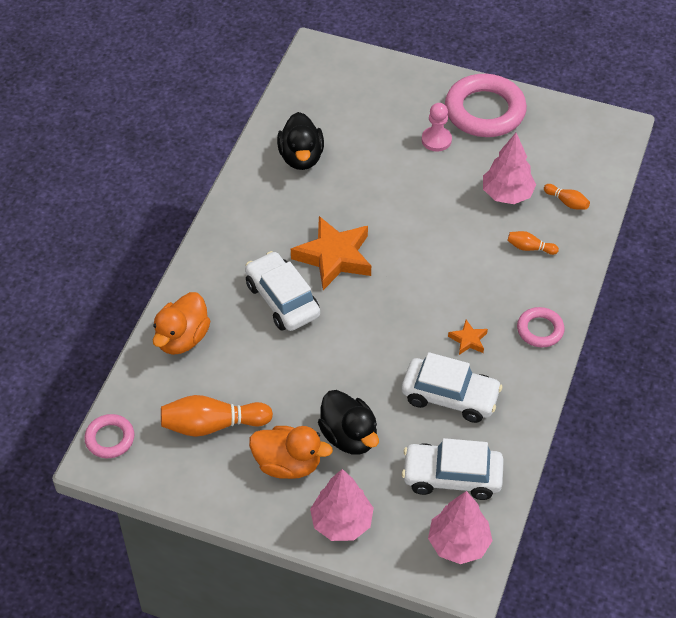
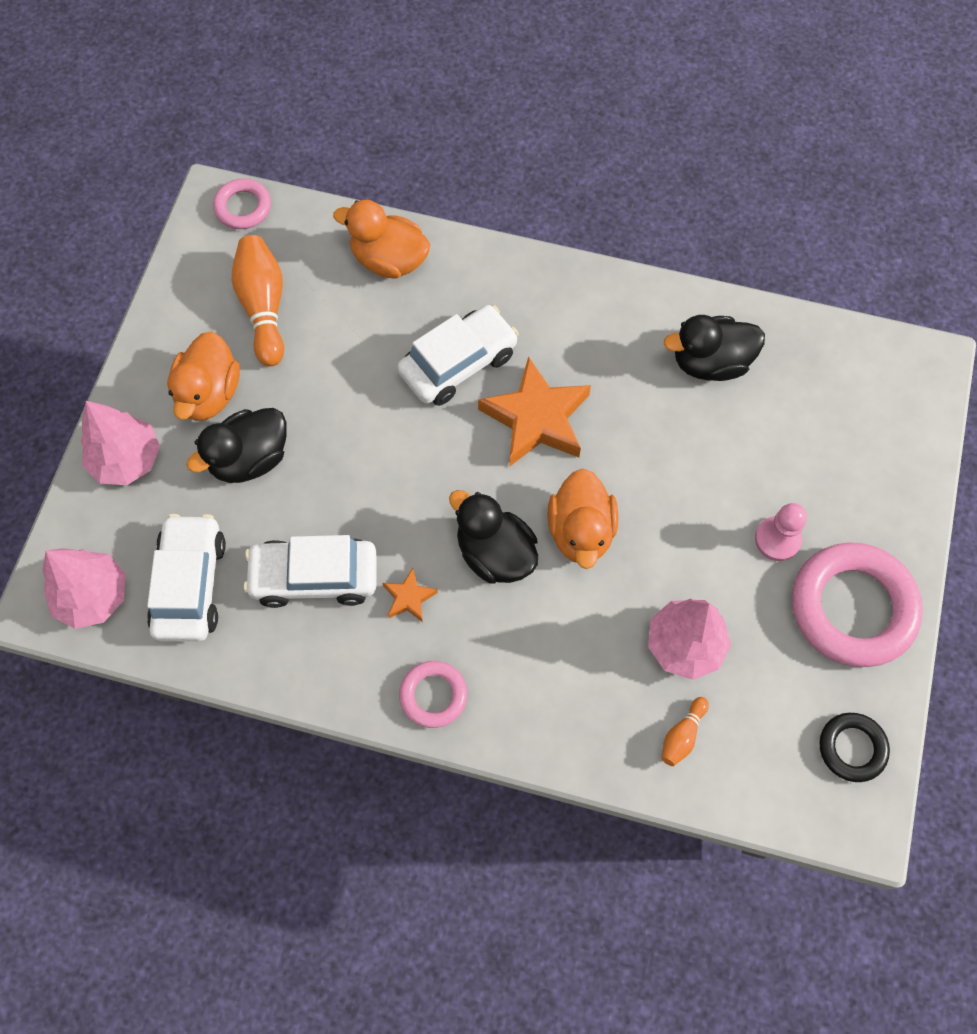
camera: 85 degrees right, 15 degrees up
(424, 240) = (581, 531): none -> orange duck
(437, 288) = (495, 553): none -> black duck
(450, 396) = (314, 577): white car -> white car turned 75 degrees clockwise
(530, 248) = (583, 680): orange bowling pin -> none
(574, 124) = (852, 748): none -> black ring

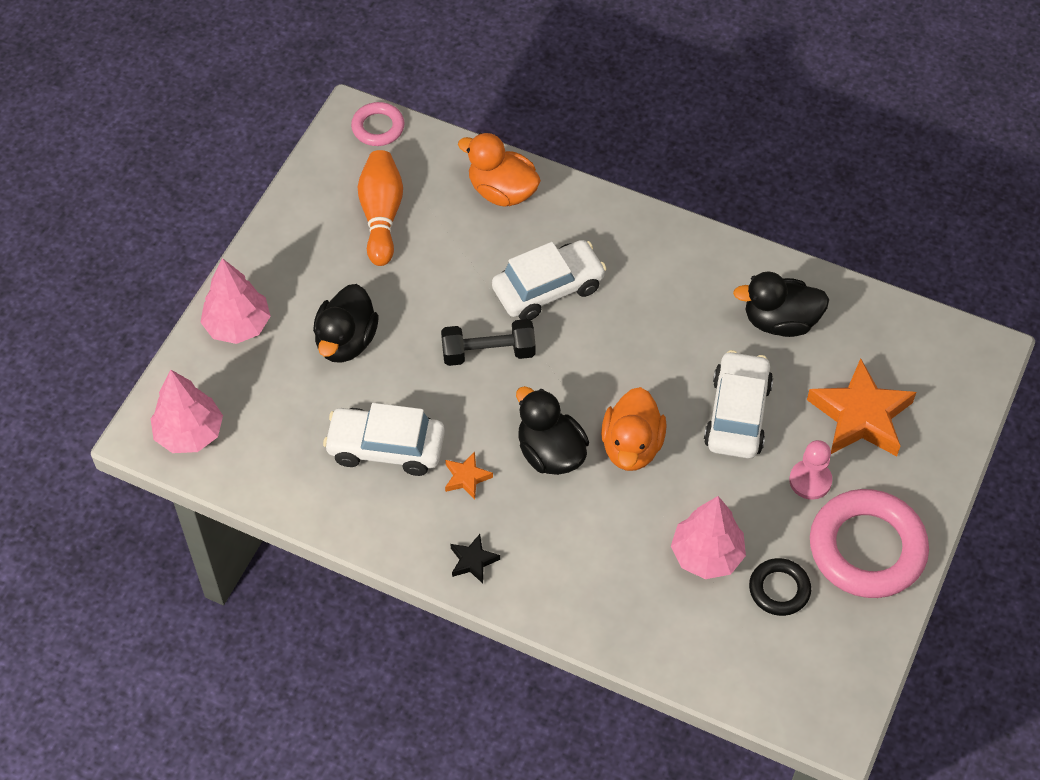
camera: 10 degrees right, 10 degrees down
(190, 584) = (275, 437): white car -> white car (737, 414)
(209, 394) = (320, 281): orange duck -> none
(249, 459) = (346, 341): black duck -> black duck turned 45 degrees counterclockwise
(407, 447) = (488, 352): none -> black dumbbell
(433, 695) = (473, 561): pink ring -> black star
(536, 418) = (610, 346): orange star -> orange star (860, 416)
(682, 735) = (689, 629): orange bowling pin -> none
(852, 748) = (841, 664): black ring -> black ring (779, 589)

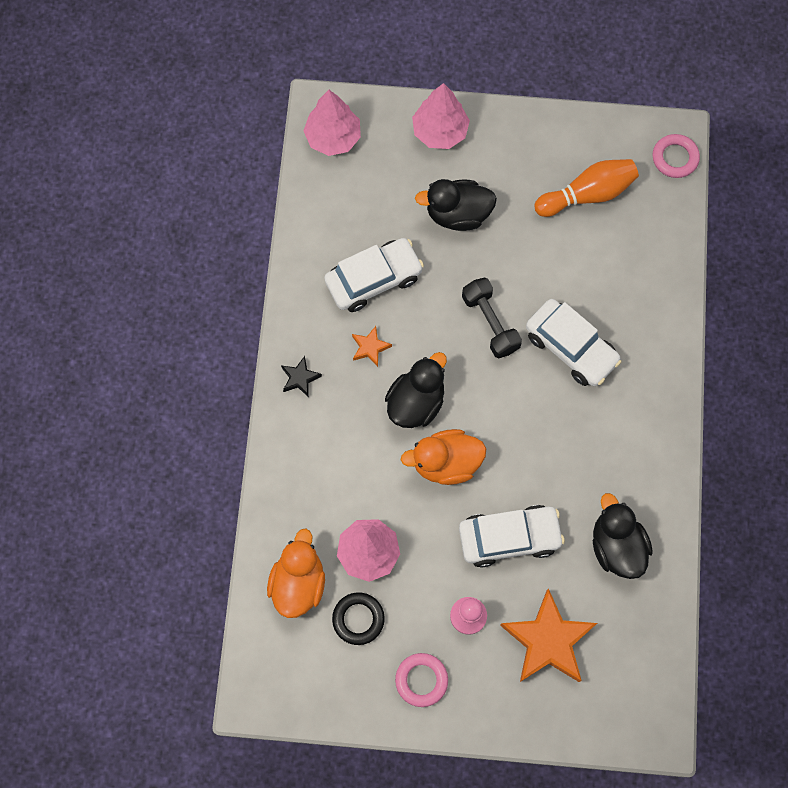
camera: 70 degrees right, 15 degrees up
(386, 448) = (373, 279): white car -> white car turned 75 degrees clockwise
(502, 191) = (653, 277): orange duck -> orange duck (298, 583)
(867, 548) = (421, 680): pink ring -> pink ring, size x0.52

